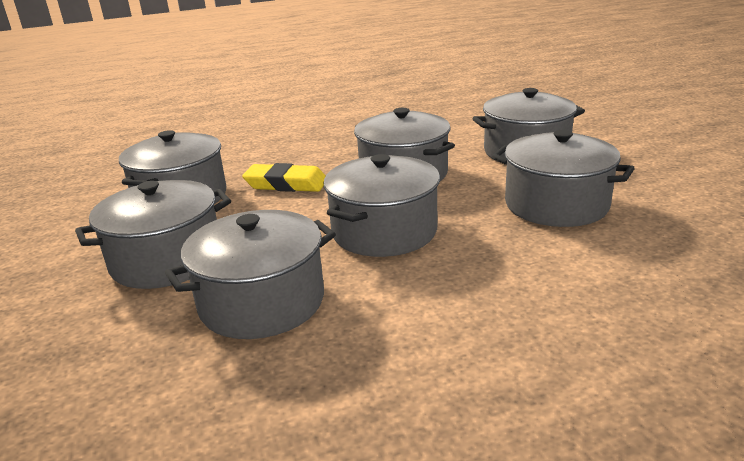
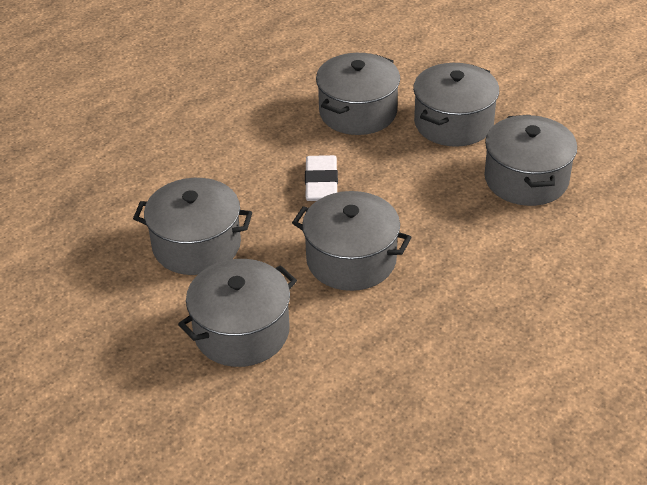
camera: 155 degrees right, 15 degrees up
(286, 184) = (451, 218): yellow eraser -> none
(384, 231) = (321, 183): grey pot -> white eraser

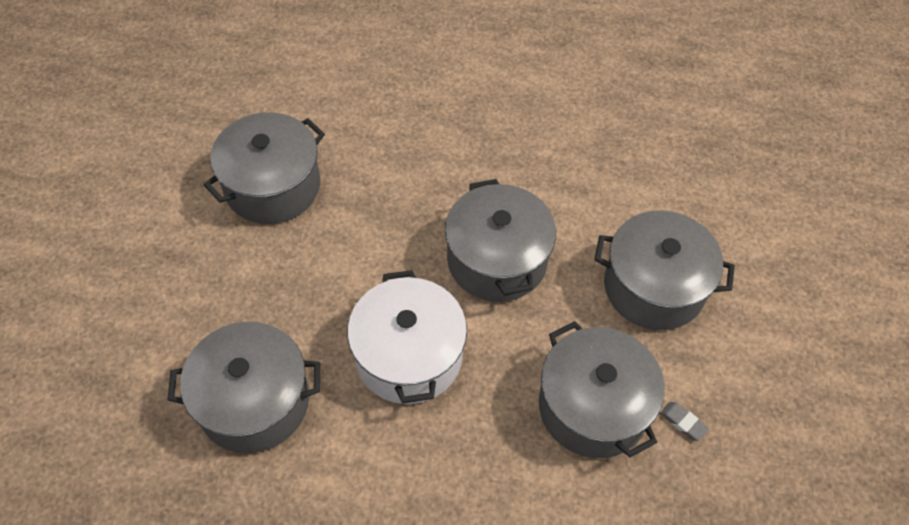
camera: 130 degrees left, 15 degrees up
(138, 281) = (683, 422): none -> grey eraser
(321, 183) = (408, 356): white eraser -> white pot
(453, 123) = (214, 293): grey pot -> none

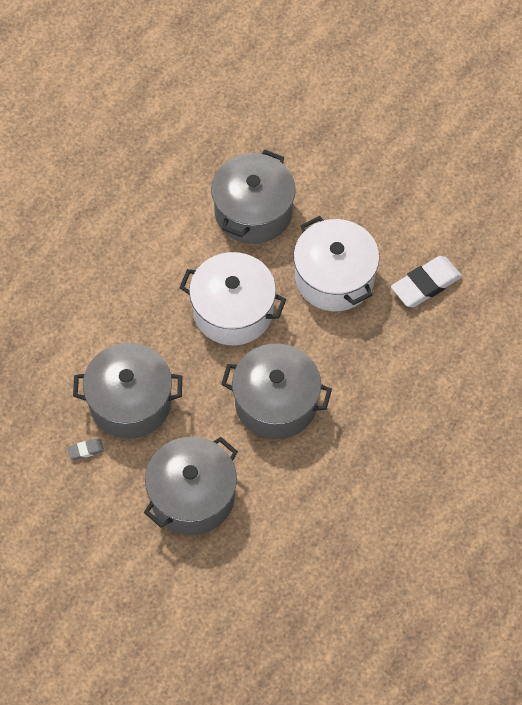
camera: 120 degrees right, 5 degrees up
(272, 186) = (426, 284): grey pot -> white eraser
(307, 273) = (334, 277): none -> white pot

